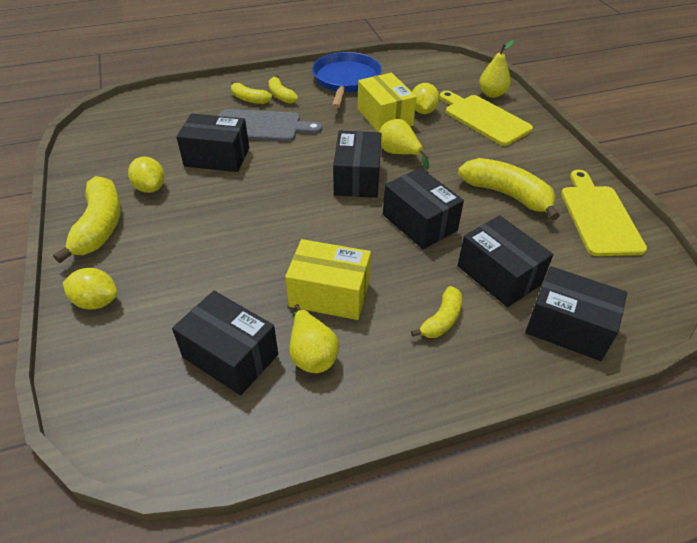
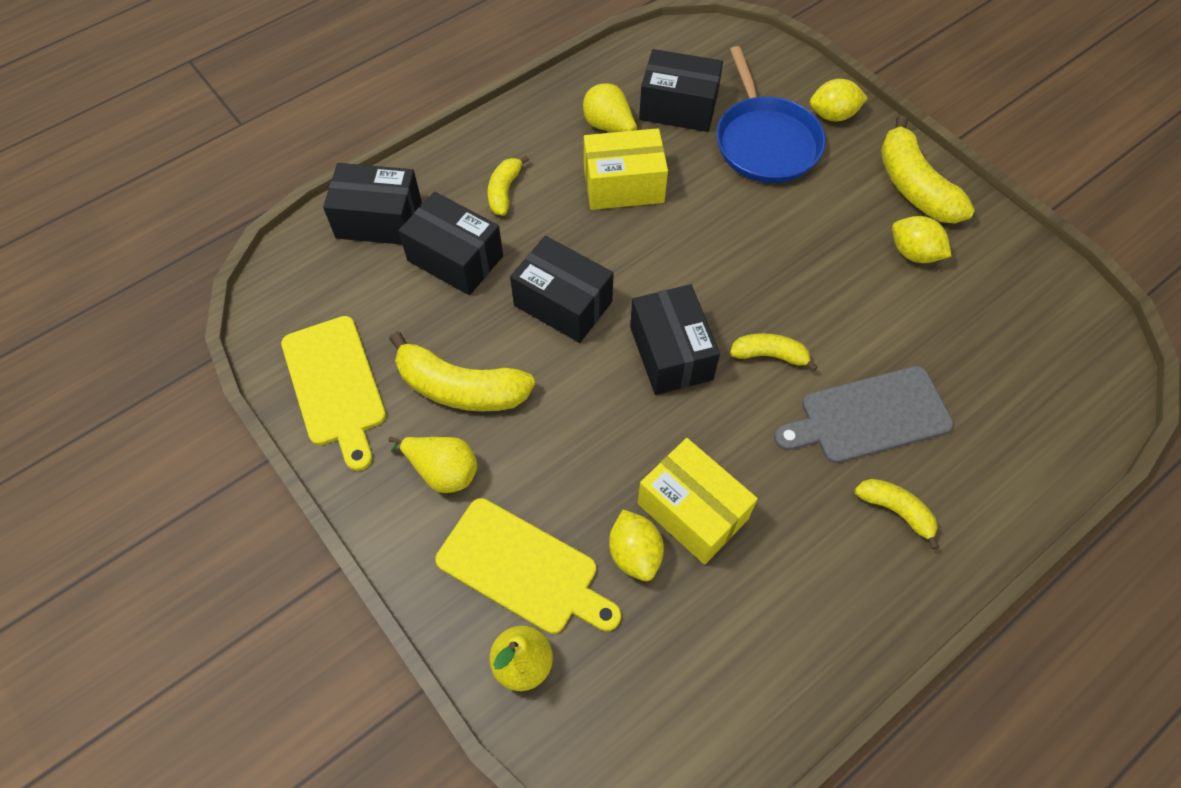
camera: 160 degrees right, 15 degrees up
(217, 157) = (879, 330): black box -> none
(249, 99) = (939, 481): yellow banana -> yellow banana (769, 355)
(346, 80) = (814, 608): blue pan -> blue pan (765, 141)
(399, 154) = (633, 424): yellow pear -> yellow pear (442, 471)

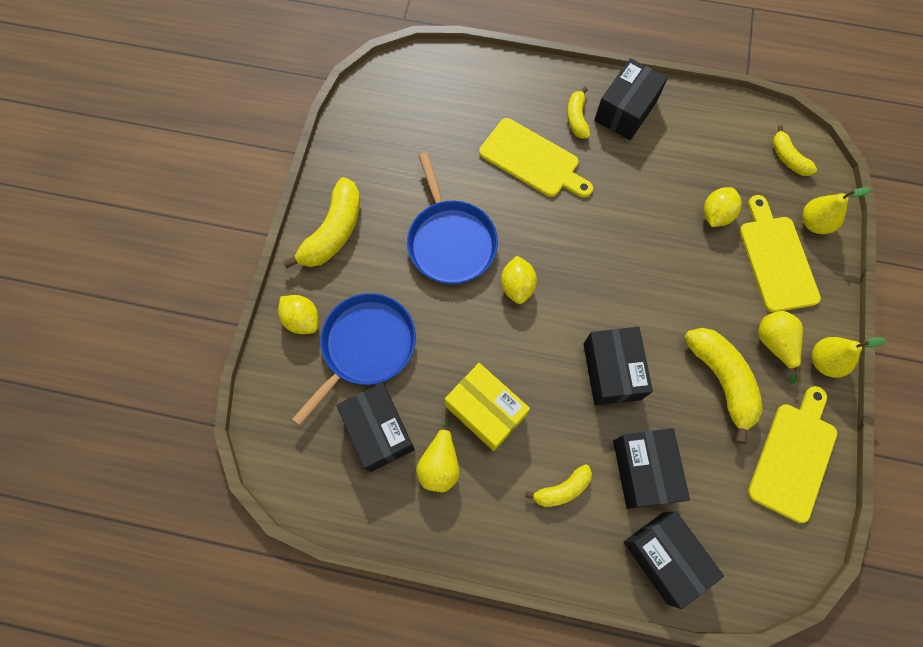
camera: 130 degrees left, 10 degrees up
(377, 503) = (824, 361): none -> yellow pear
(671, 353) = (587, 283): black box -> black box (625, 110)
(692, 511) = (668, 205): yellow box -> none
(769, 355) = (539, 231): yellow banana -> yellow banana (788, 158)
(824, 270) = (450, 241): none -> blue pan
(869, 416) = (532, 160): grey cutting board -> yellow cutting board
(914, 253) = (393, 201): yellow lemon -> yellow lemon (517, 286)

